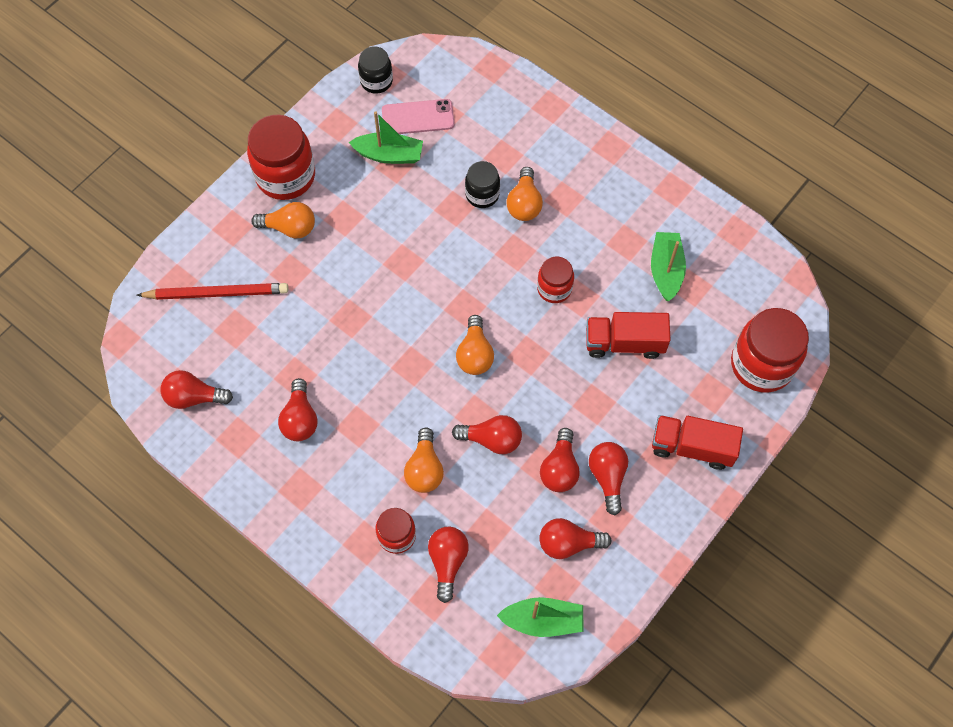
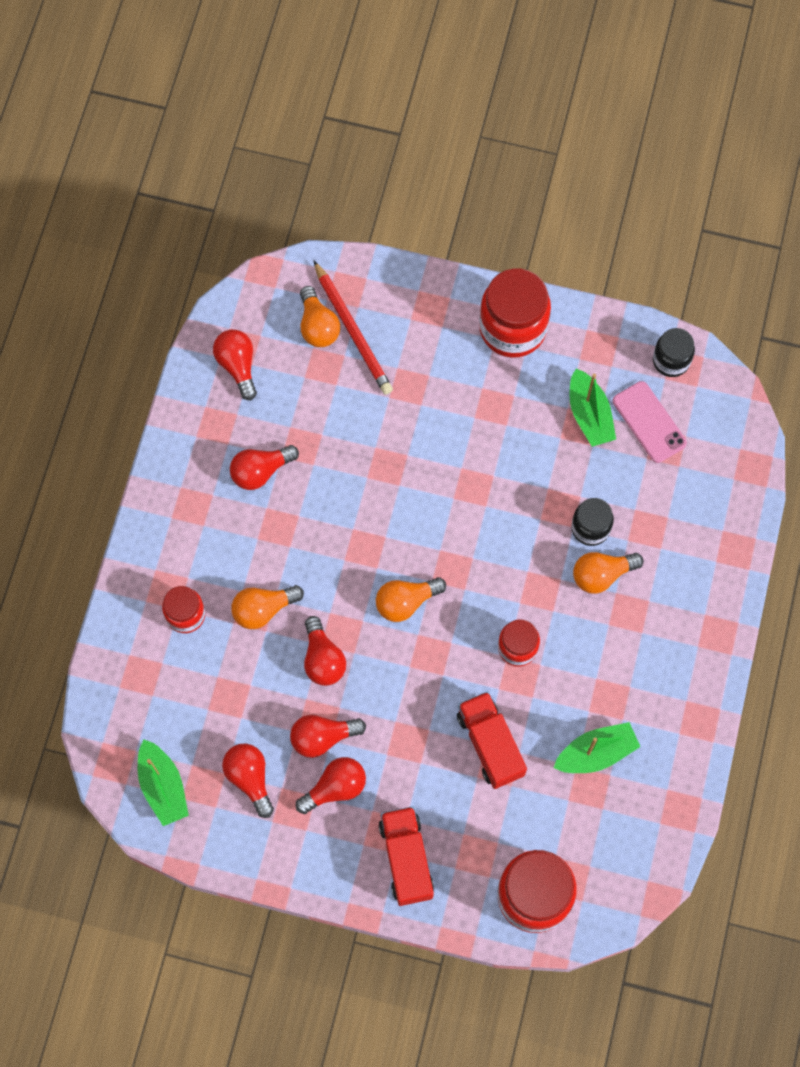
camera: 65 degrees right, 5 degrees up
(289, 228) = (457, 361): orange light bulb -> orange light bulb (318, 326)
(447, 562) = (181, 673): red light bulb -> none

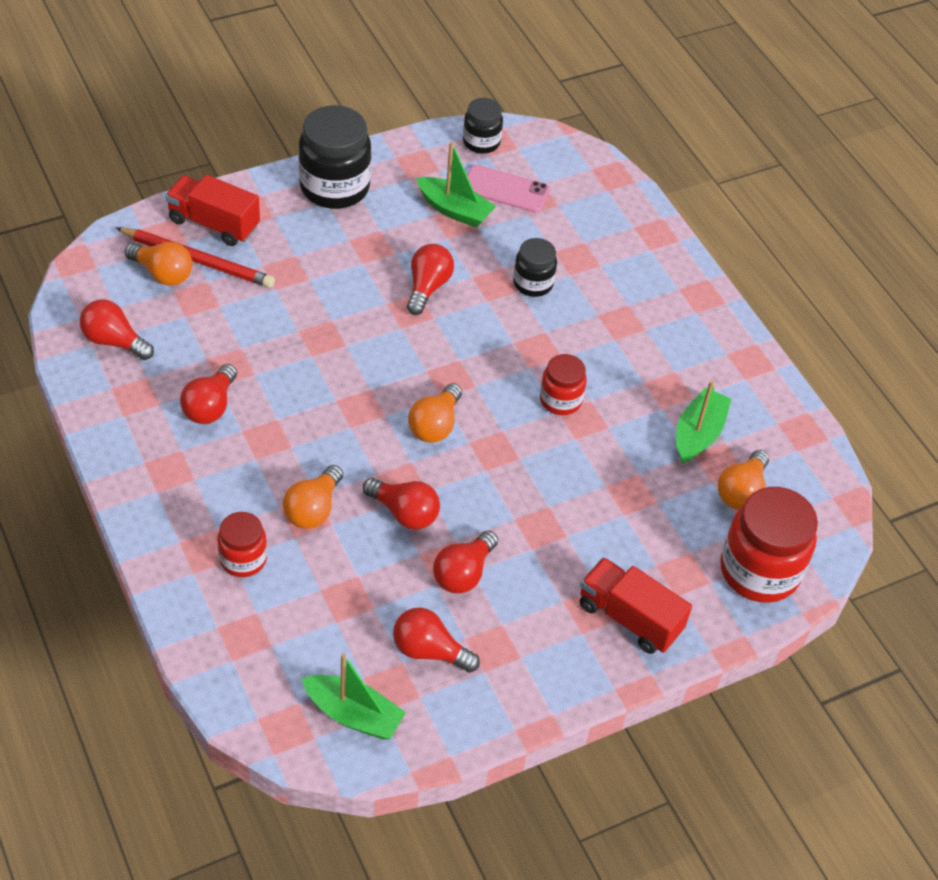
camera: 45 degrees left, 20 degrees down
(335, 788) = (513, 605): red light bulb -> red light bulb (427, 287)
(490, 744) = (610, 483): red truck -> red truck (214, 224)
(512, 328) = (334, 187): red jar -> black jar
(601, 575) = (574, 309): orange light bulb -> orange light bulb (741, 491)

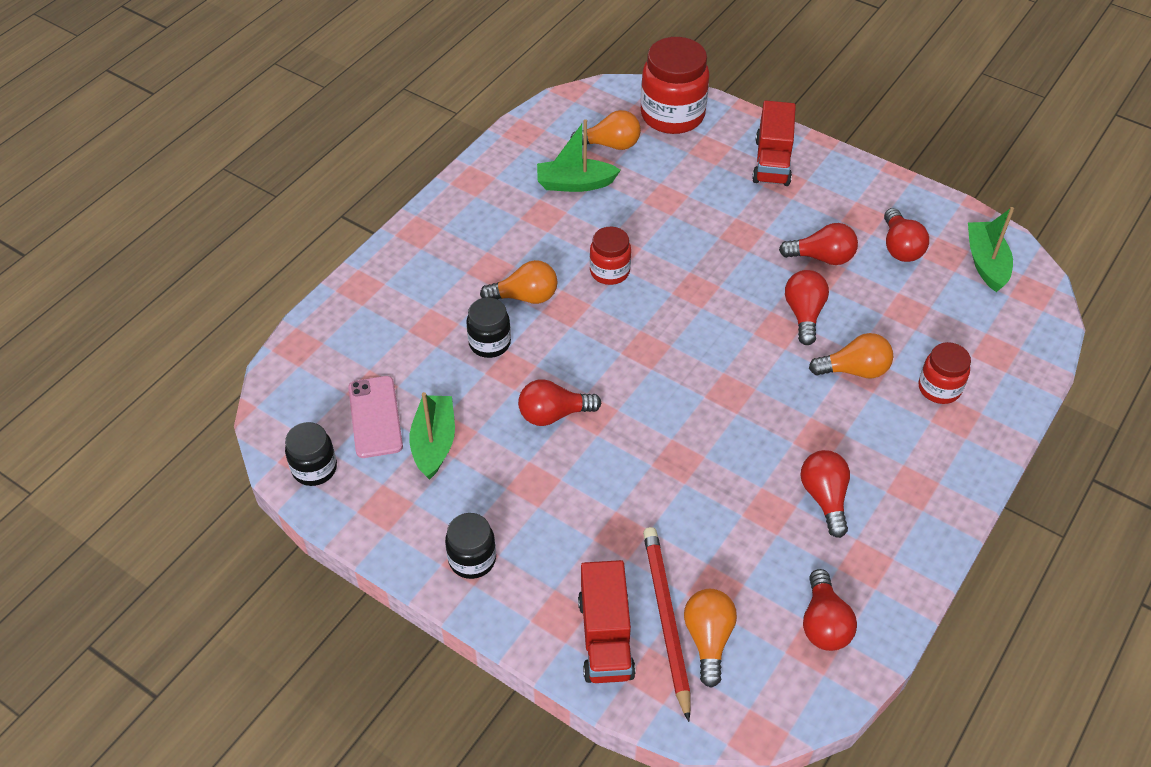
camera: 115 degrees left, 0 degrees up
(210, 406) = (824, 498): red light bulb -> red light bulb turned 90 degrees counterclockwise
(334, 187) = (472, 559): black jar -> black jar, size x0.56
(435, 425) = (704, 335): orange light bulb -> orange light bulb (525, 297)

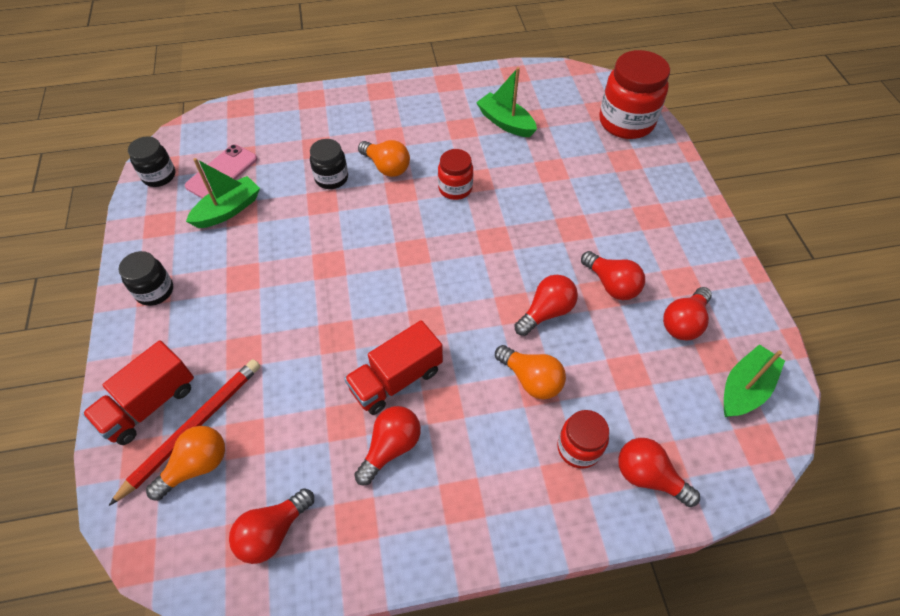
camera: 45 degrees right, 5 degrees up
(553, 414) = (308, 246): red light bulb -> red light bulb (648, 476)
(610, 144) = (560, 114): orange light bulb -> none
(772, 161) = (660, 196): red truck -> red truck (396, 379)

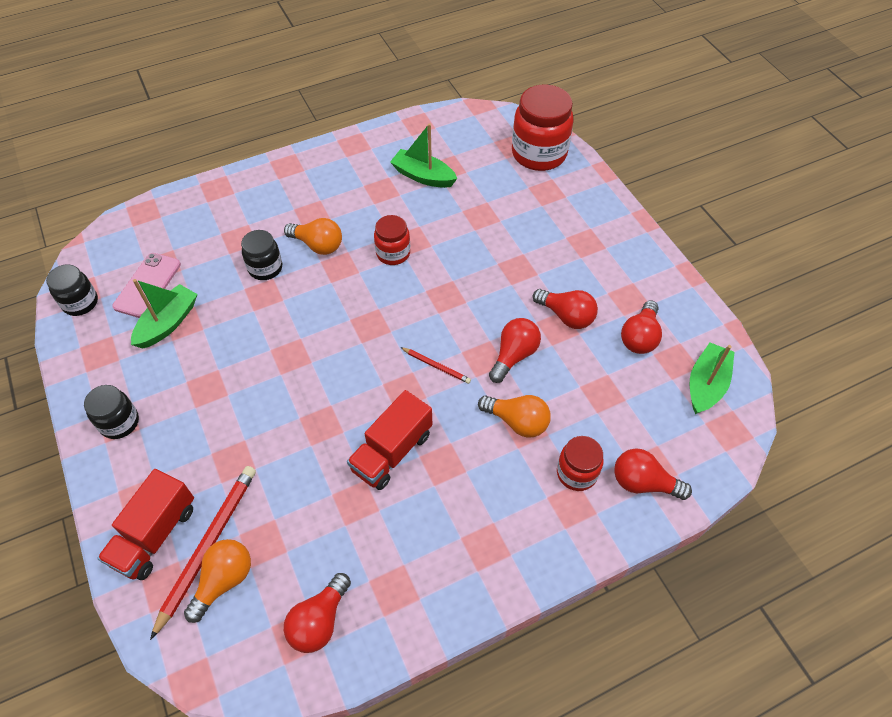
camera: 15 degrees left, 0 degrees up
(391, 447) = (406, 515): red light bulb -> none
(465, 305) = (436, 366): none -> red pencil

